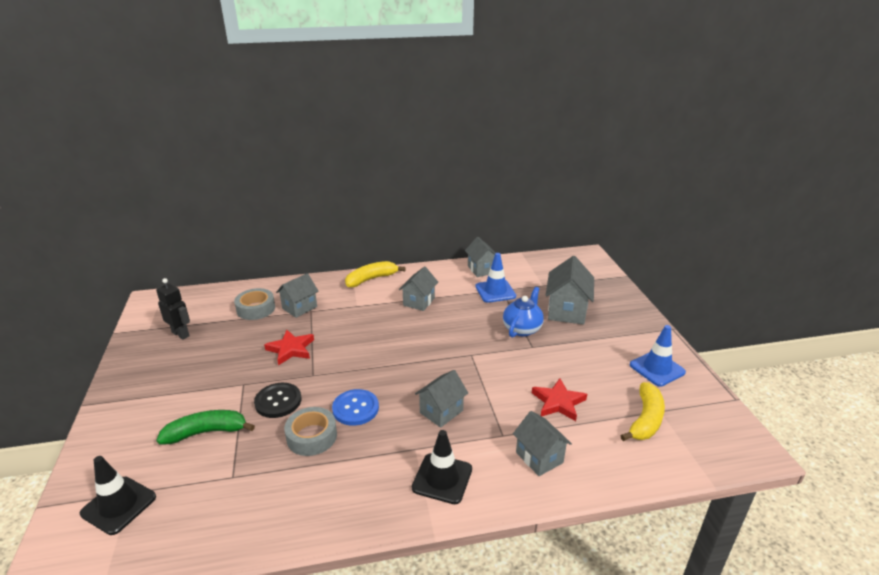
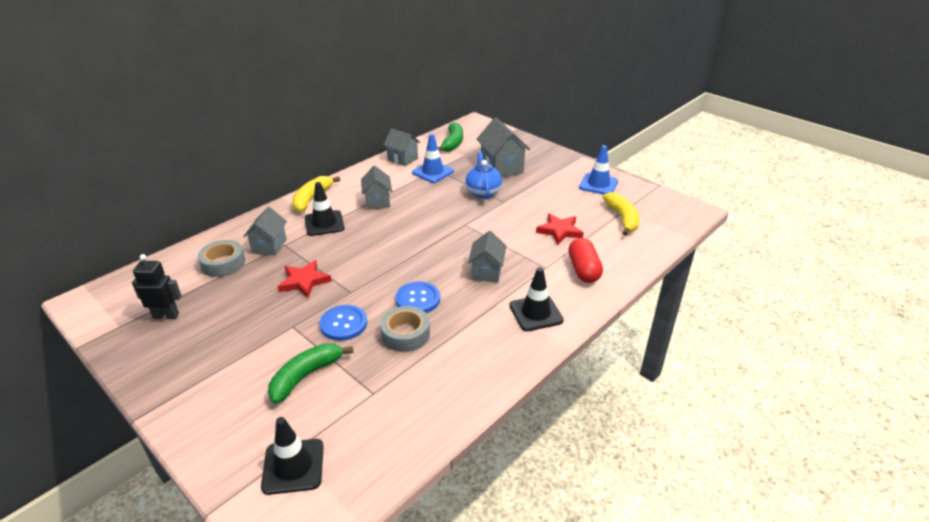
camera: 35 degrees left, 5 degrees up
(278, 401) = (343, 324): black button -> blue button
(357, 305) = (324, 223): none -> black traffic cone
(539, 457) = (583, 270): grey house -> red capsule
(543, 269) = (452, 143): none -> green banana

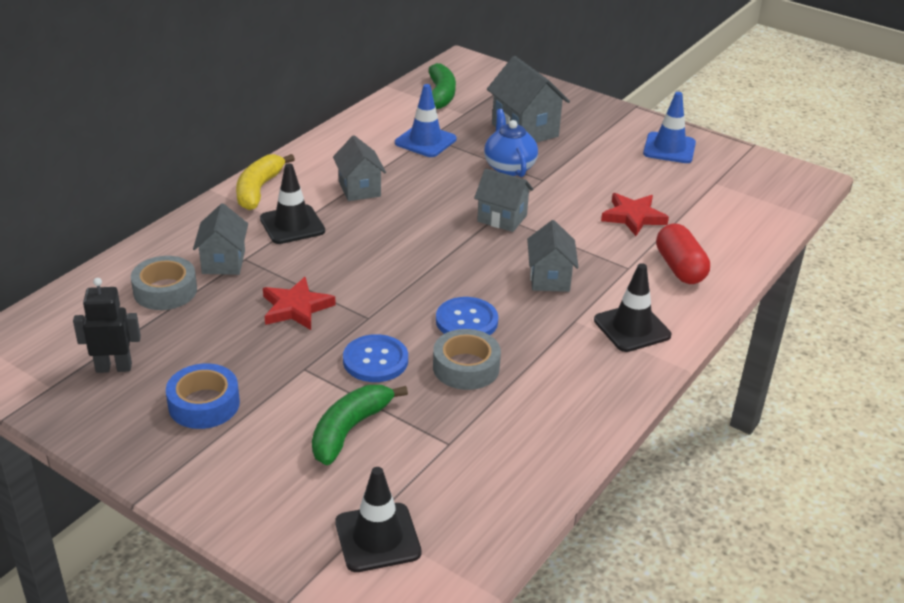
camera: 10 degrees left, 0 degrees up
(213, 347) = (204, 404): none -> blue tape
(403, 159) = (373, 123): grey house -> grey house (502, 218)
(622, 218) = (714, 195): yellow banana -> none

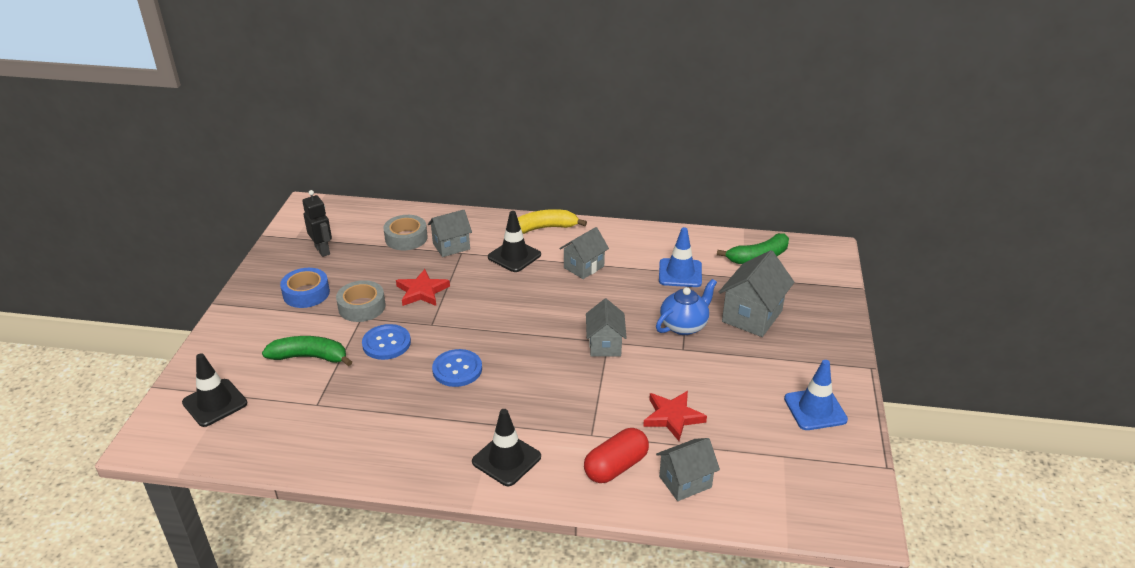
camera: 65 degrees right, 0 degrees up
(466, 367) = (403, 386): grey tape -> grey tape (362, 307)
(549, 278) = (541, 394): grey house -> grey house (685, 482)

